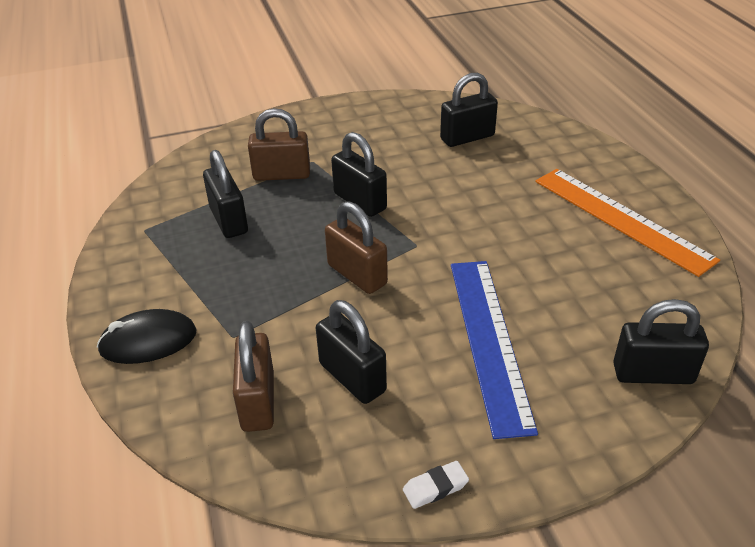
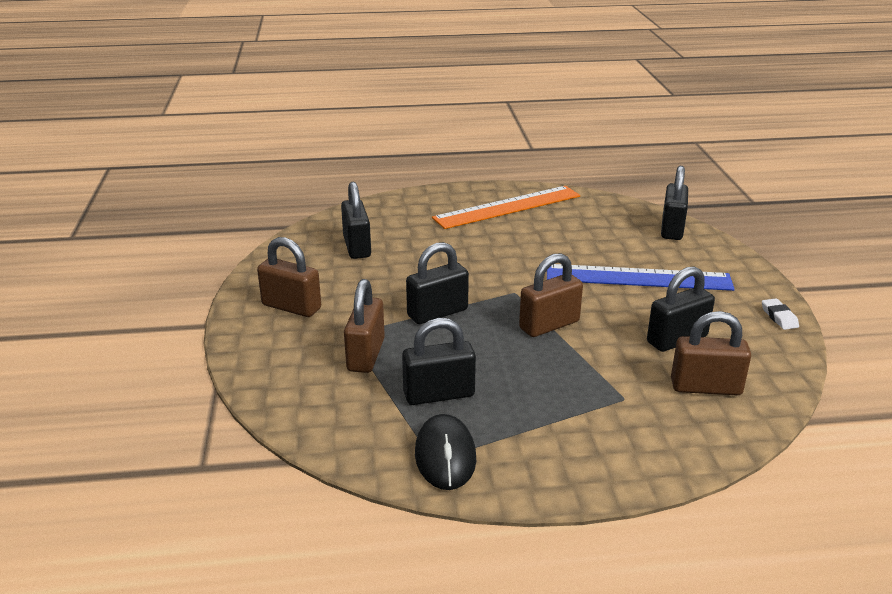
camera: 80 degrees left, 10 degrees down
(148, 341) = (628, 452): black mouse -> black mouse (445, 456)
(347, 126) = (291, 307): none -> brown padlock

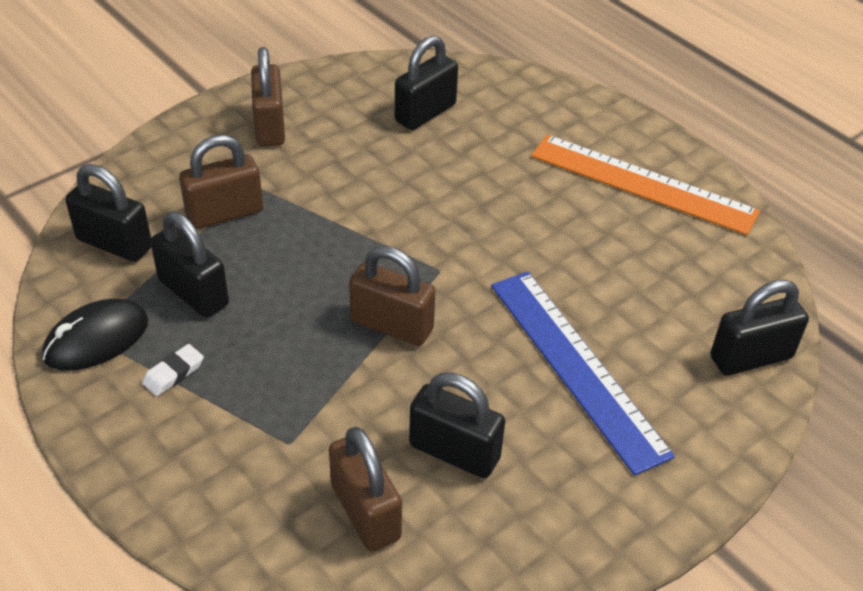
camera: 55 degrees right, 15 degrees up
(437, 313) = (343, 228): black padlock -> black padlock (114, 243)
(779, 317) = (604, 546): white eraser -> white eraser (173, 373)

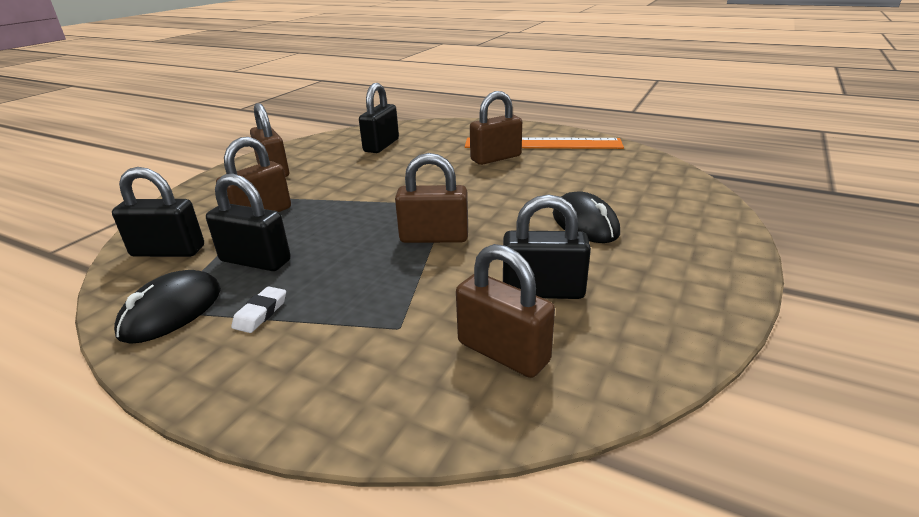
camera: 20 degrees left, 15 degrees down
(557, 195) = (496, 158): none -> brown padlock
(576, 366) = (585, 223): blue ruler -> black mouse
(751, 357) = (686, 192): black padlock -> none

